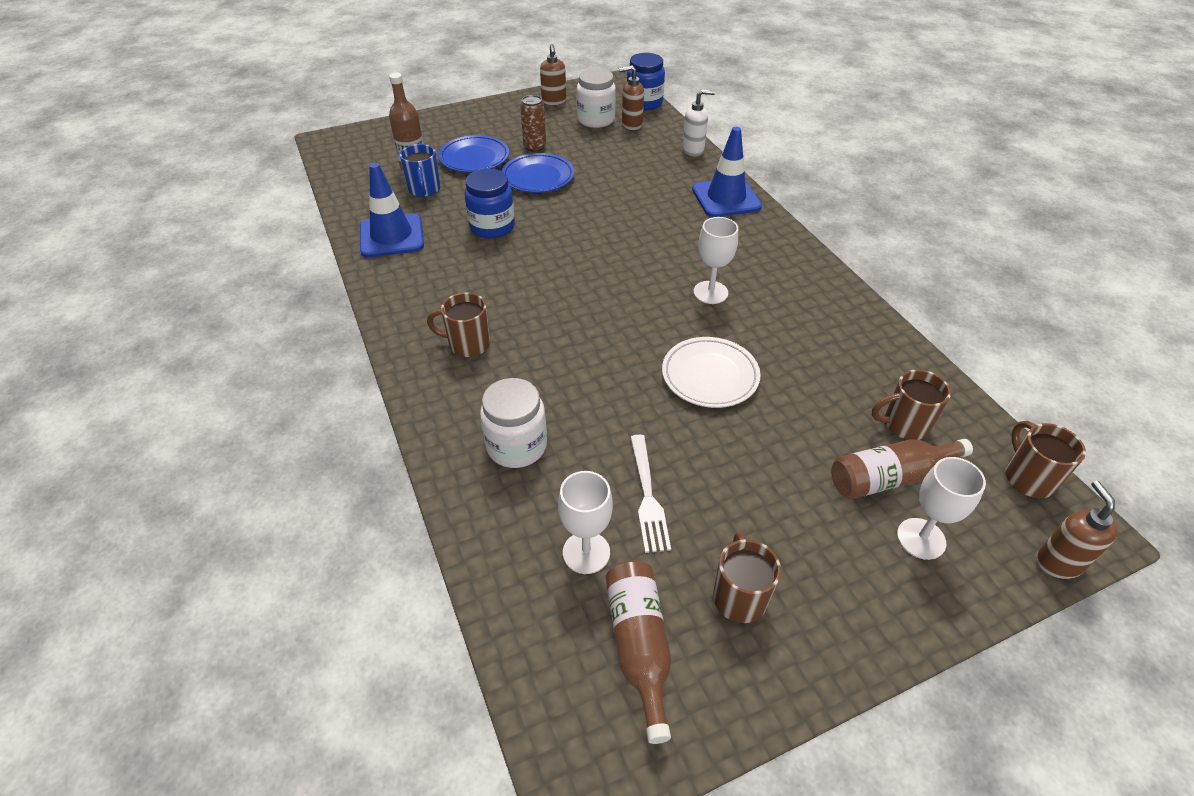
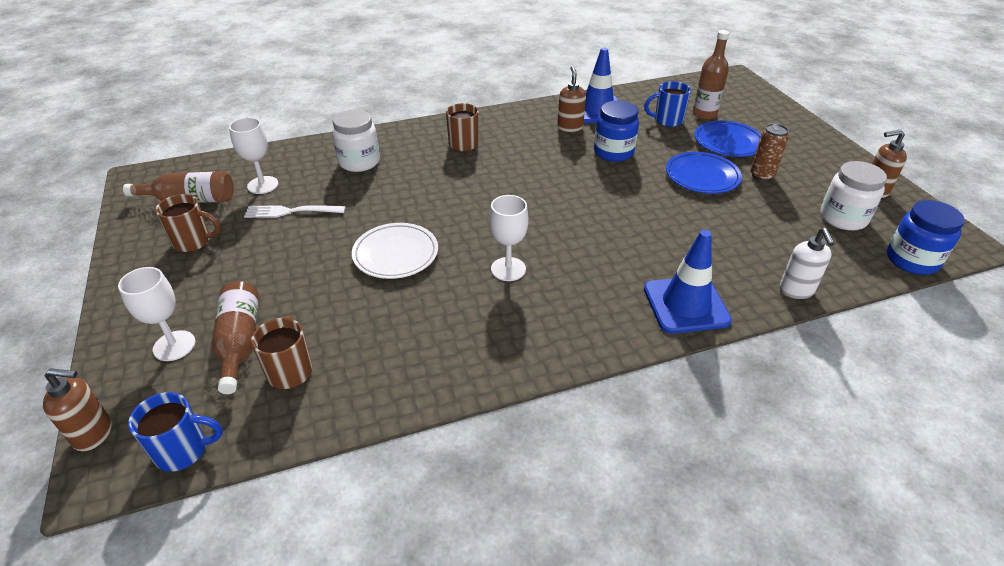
camera: 95 degrees right, 5 degrees down
(631, 125) = (843, 245): brown soap dispenser -> brown soap dispenser (570, 127)
(1028, 478) = (183, 450): brown mug -> blue mug

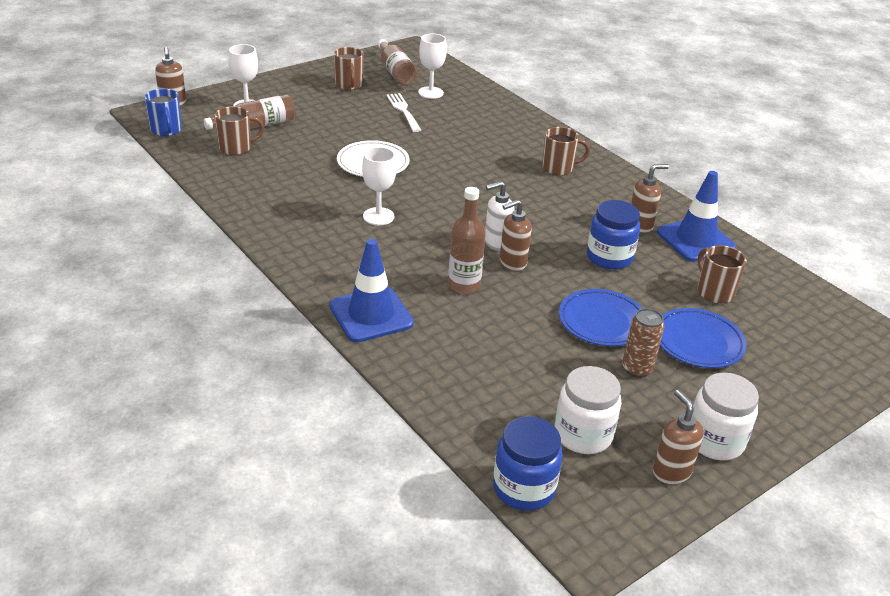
camera: 70 degrees right, 5 degrees down
(359, 162) = (490, 124): white jar -> white jar (715, 441)
(611, 202) = (512, 262): none -> brown soap dispenser
(667, 120) = (714, 292): blue mug -> brown mug
(704, 114) = (757, 322): brown bottle -> brown bottle (464, 285)
(796, 291) = (422, 387): white soap dispenser -> white soap dispenser (496, 243)

